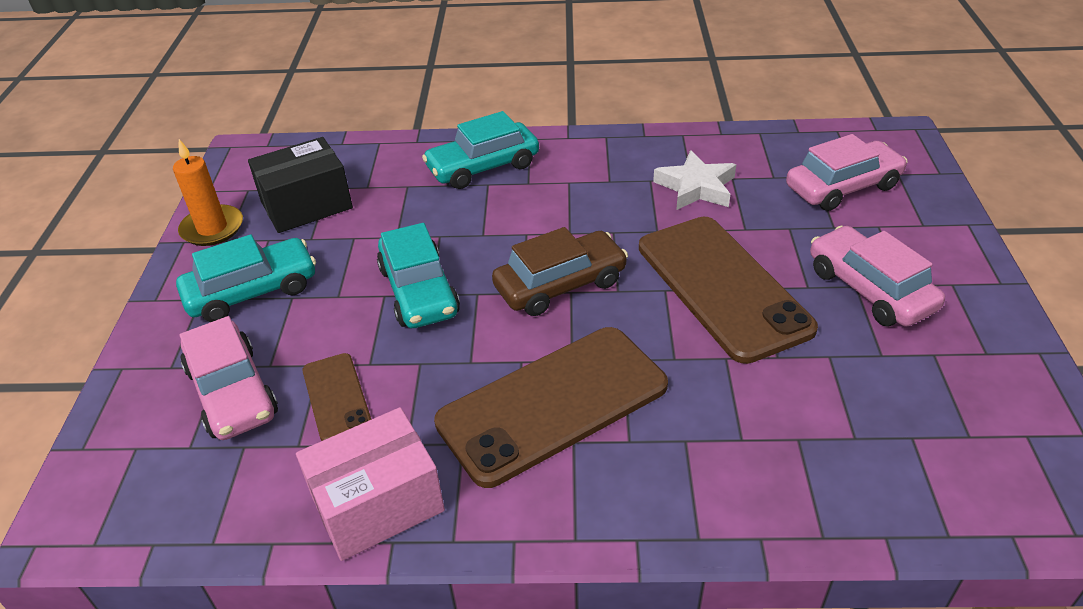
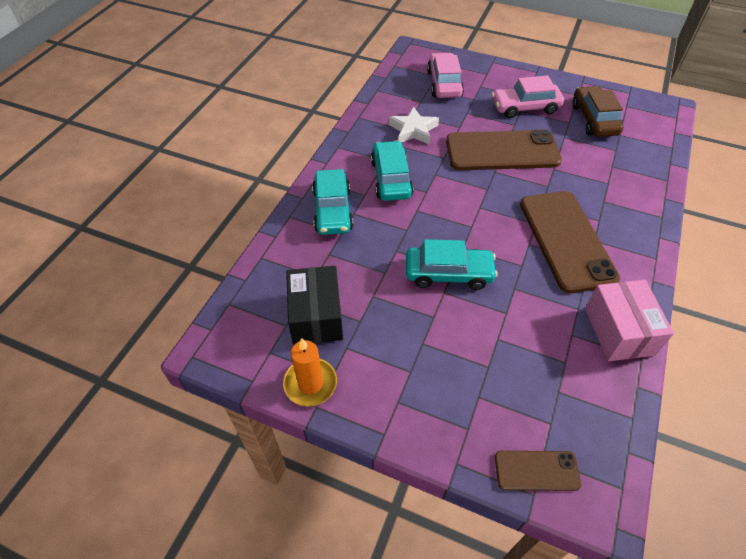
camera: 70 degrees left, 10 degrees up
(232, 392) = (507, 392): pink car -> none
(252, 291) = (405, 366): turquoise car -> turquoise car (391, 178)
(336, 397) = (530, 335): brown phone -> brown phone (536, 471)
(560, 284) = (472, 209): brown car -> brown car (594, 120)

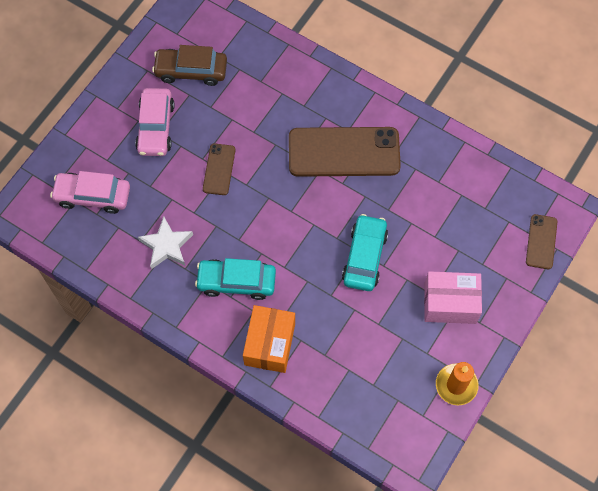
camera: 80 degrees left, 15 degrees up
(316, 316) = (392, 373): black box -> none
(332, 210) = (269, 344): turquoise car -> orange box
(502, 151) = (219, 169): brown phone -> brown phone, size x0.49
(618, 331) = (440, 148): pink box -> pink box (450, 303)

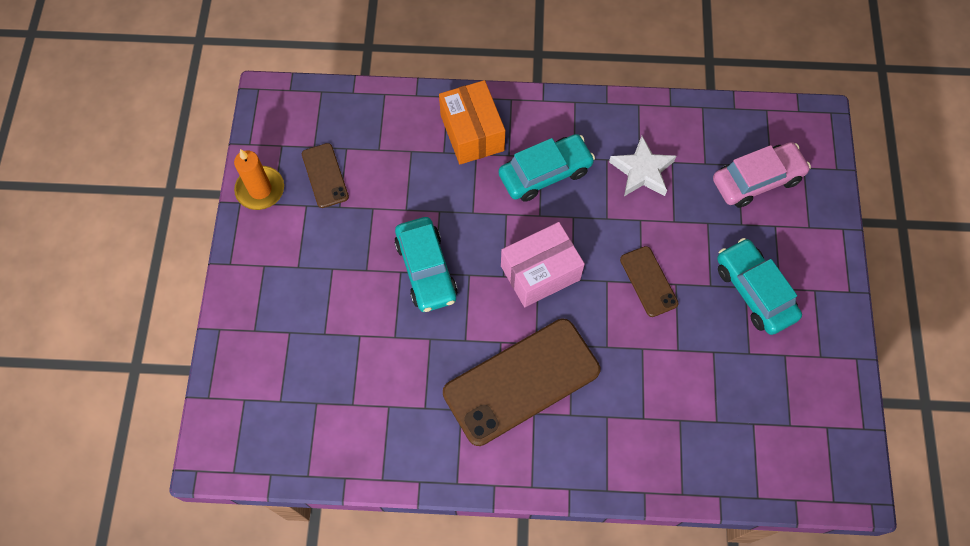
camera: 150 degrees right, 0 degrees up
(156, 127) = (754, 291): pink car -> turquoise car
(191, 71) = (770, 385): brown car -> none
(450, 303) = (305, 269): pink box -> pink box (540, 272)
(541, 242) = (230, 396): brown phone -> brown phone (325, 175)

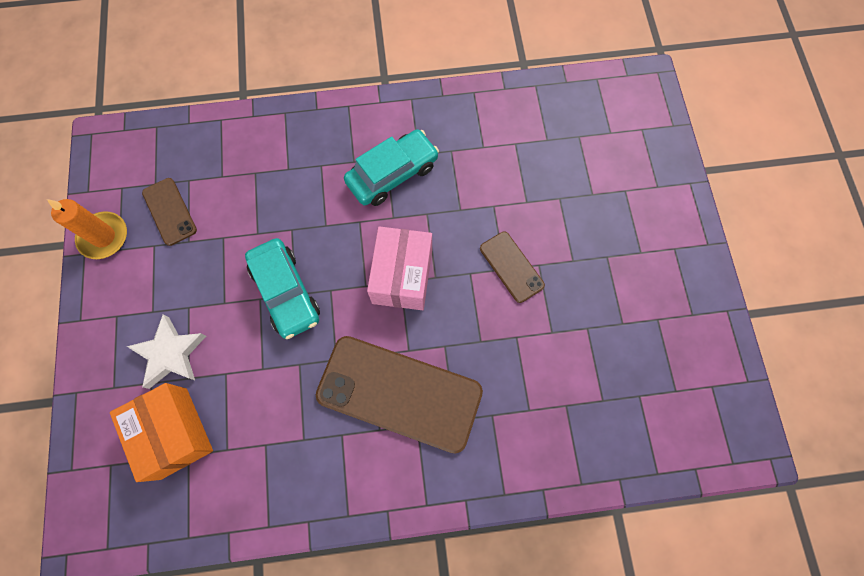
camera: 10 degrees left, 5 degrees up
(472, 133) = (314, 145): orange box -> orange box (174, 433)
(521, 381) = (399, 393): brown phone -> brown phone turned 60 degrees clockwise
(540, 272) = (402, 276): pink box -> pink box turned 45 degrees counterclockwise
(642, 171) = (487, 157): white star -> white star (171, 354)
(754, 291) = (616, 259): turquoise car -> none
(757, 180) = (599, 148): pink car -> none

